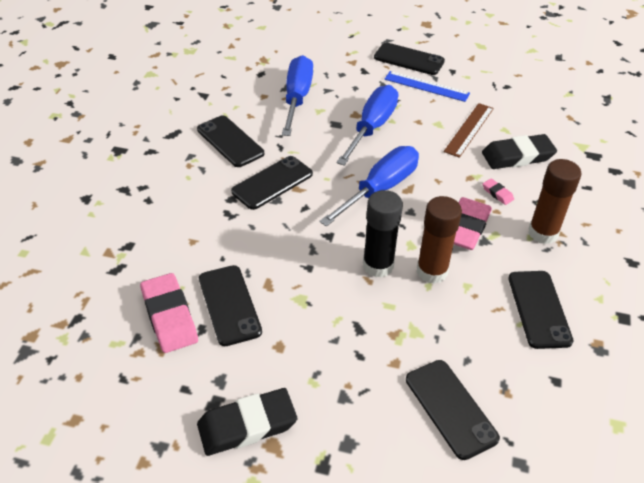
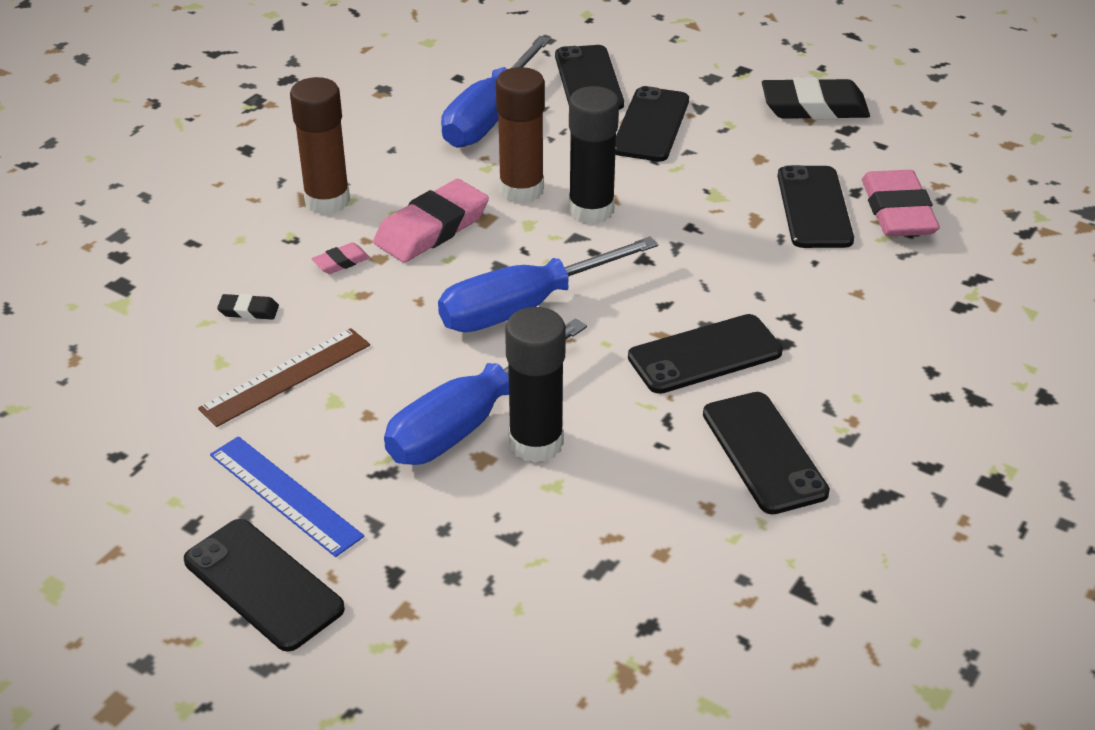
camera: 160 degrees left, 5 degrees down
(297, 98) = (588, 529): blue screwdriver -> blue screwdriver (489, 116)
(336, 125) = (536, 443): none -> black glue stick
(497, 193) = (341, 262): pink eraser -> pink eraser turned 75 degrees clockwise
(517, 156) = (248, 311): black eraser -> black eraser, size x0.46
(539, 309) = (417, 131): black phone -> black phone (651, 125)

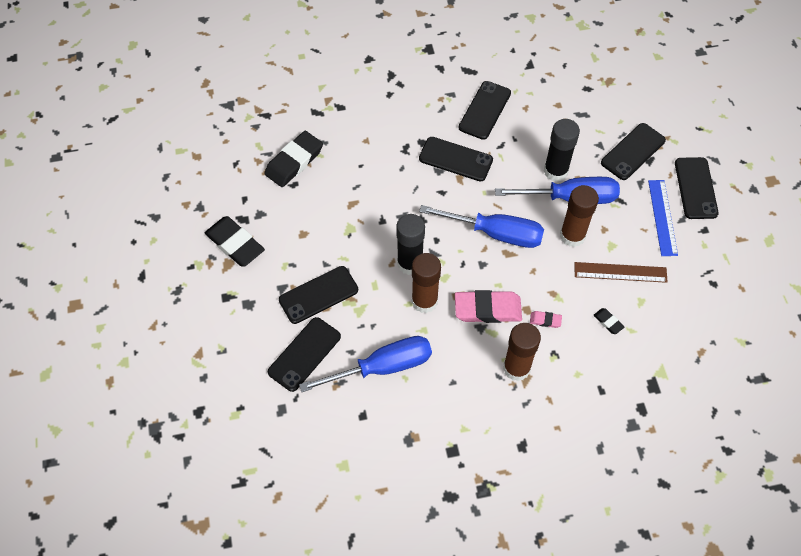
camera: 135 degrees left, 20 degrees up
(409, 375) = (572, 236): none -> brown glue stick
(814, 208) = (321, 190): black phone -> black phone (633, 151)
(898, 211) = (294, 162): pink eraser -> black eraser

